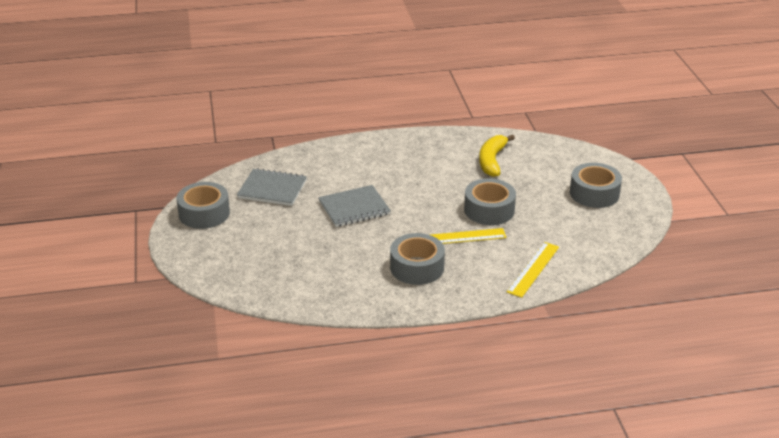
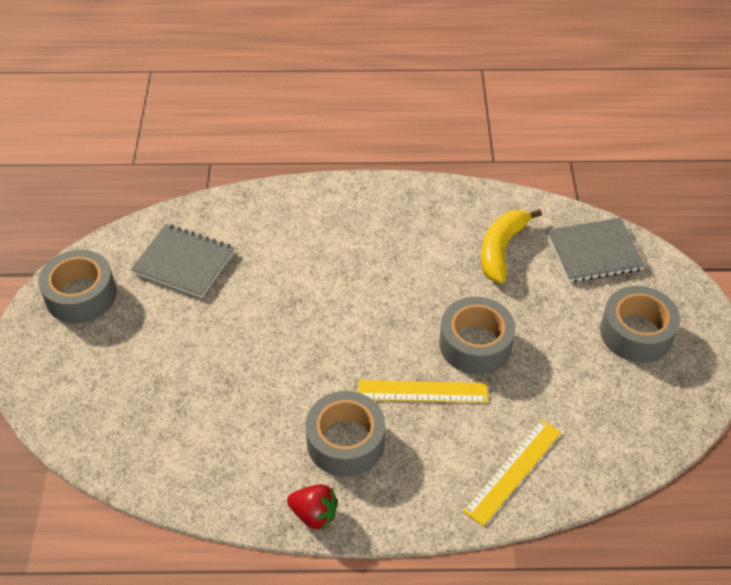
camera: 10 degrees right, 15 degrees up
(354, 208) = (286, 313): grey notebook -> grey notebook (594, 252)
(407, 305) = (314, 514): none -> red strawberry

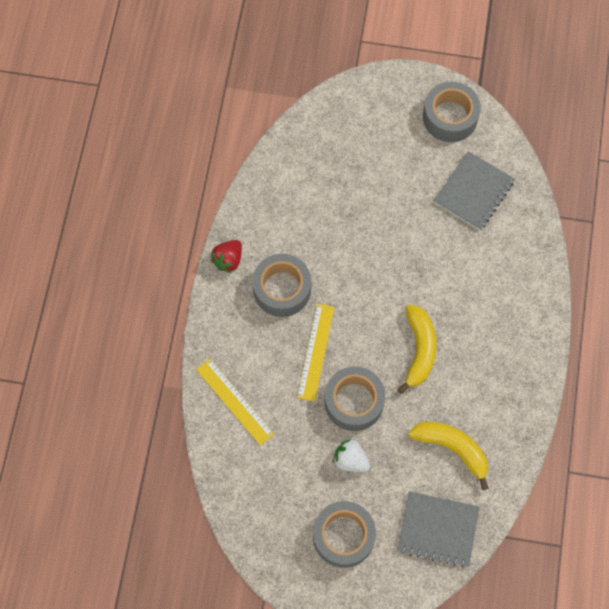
camera: 100 degrees right, 20 degrees up
(395, 291) = (419, 350): none -> yellow banana
(546, 338) = (350, 460): none -> white strawberry
(594, 252) = (437, 529): grey notebook -> grey notebook turned 75 degrees counterclockwise

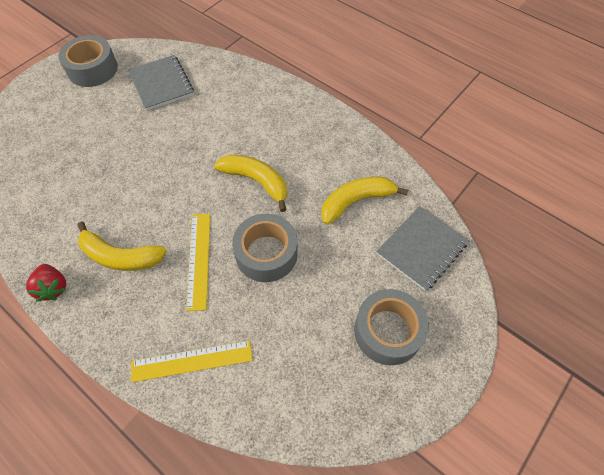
camera: 60 degrees left, 10 degrees down
(282, 289) = (120, 256): grey tape -> yellow banana
(316, 352) = (199, 260): yellow ruler -> yellow ruler turned 45 degrees clockwise
(350, 460) = (318, 285): white strawberry -> none

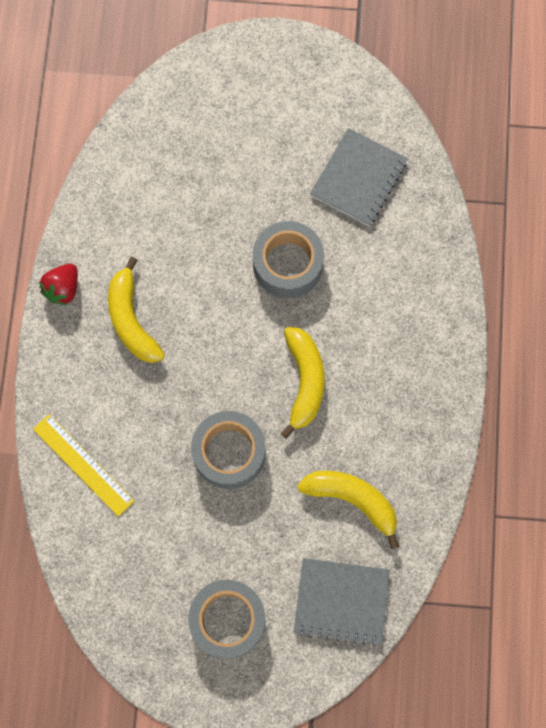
camera: 55 degrees right, 15 degrees up
(92, 69) = (323, 87): grey tape -> grey tape (288, 264)
(199, 260) = (178, 394): yellow ruler -> none

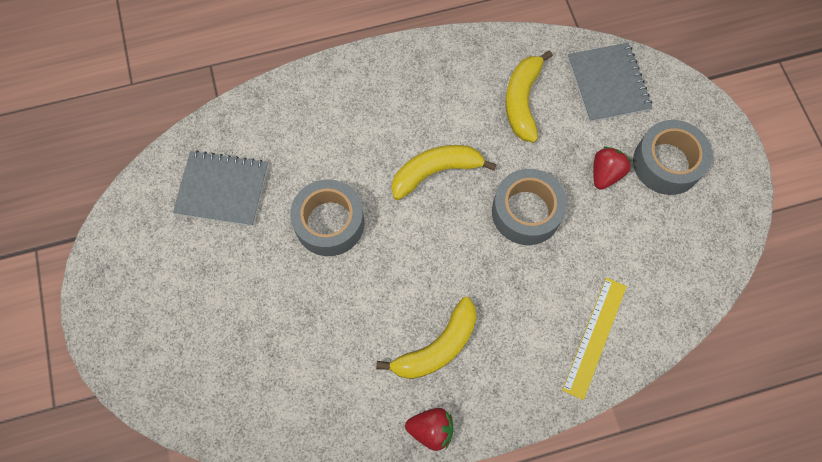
camera: 110 degrees left, 5 degrees down
(240, 550) = (605, 174): none -> red strawberry

